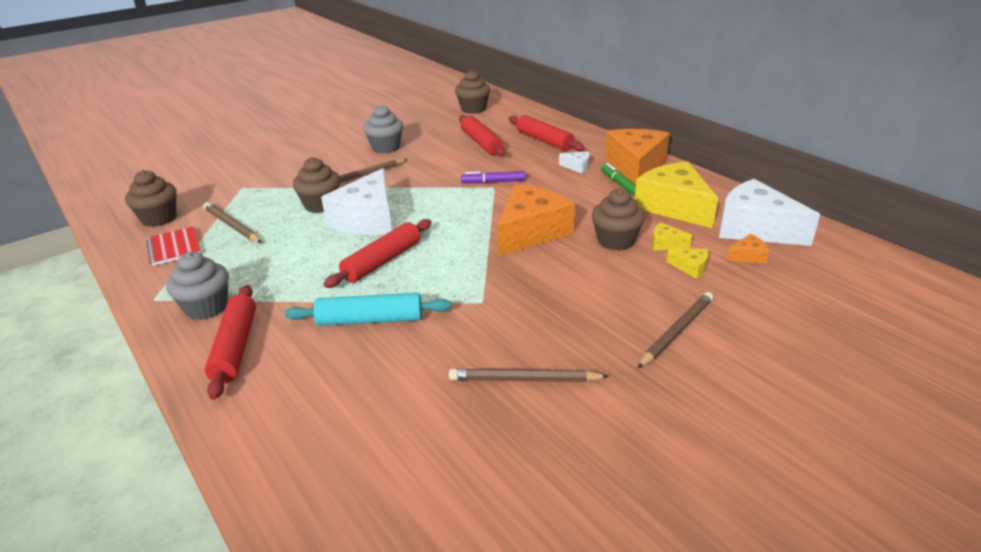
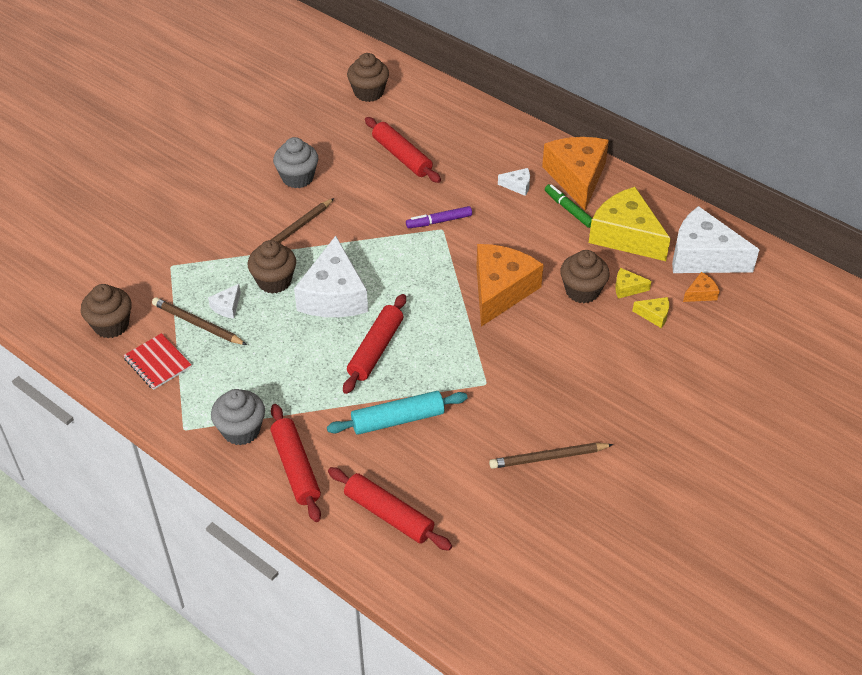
camera: 15 degrees left, 15 degrees up
(267, 217) = (227, 307): none -> white cheese
(544, 141) = (470, 145): red rolling pin -> red rolling pin (389, 515)
(676, 332) = (655, 390): brown pencil -> none

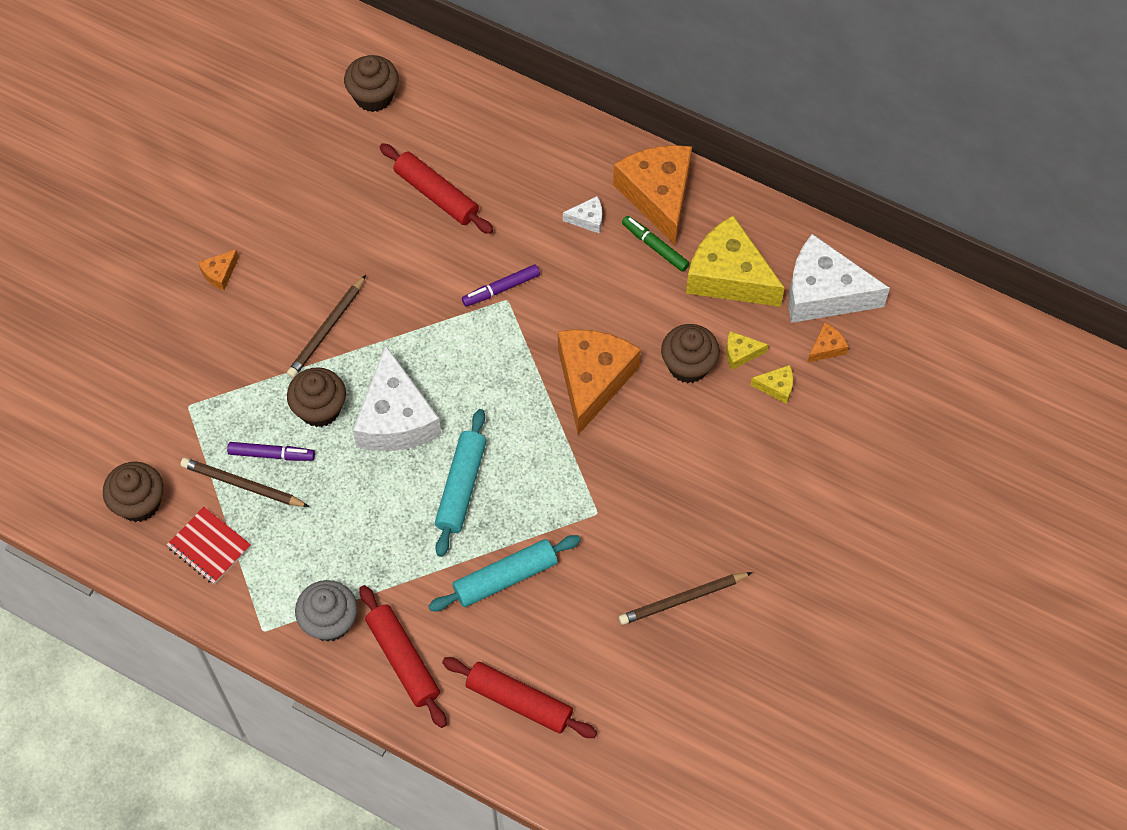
camera: 10 degrees left, 15 degrees up
(221, 185) = (219, 273): none -> orange cheese
(227, 307) = (271, 454): white cheese -> purple marker
(297, 178) = (313, 248): grey cupcake -> none
(375, 349) = (461, 487): red rolling pin -> turquoise rolling pin

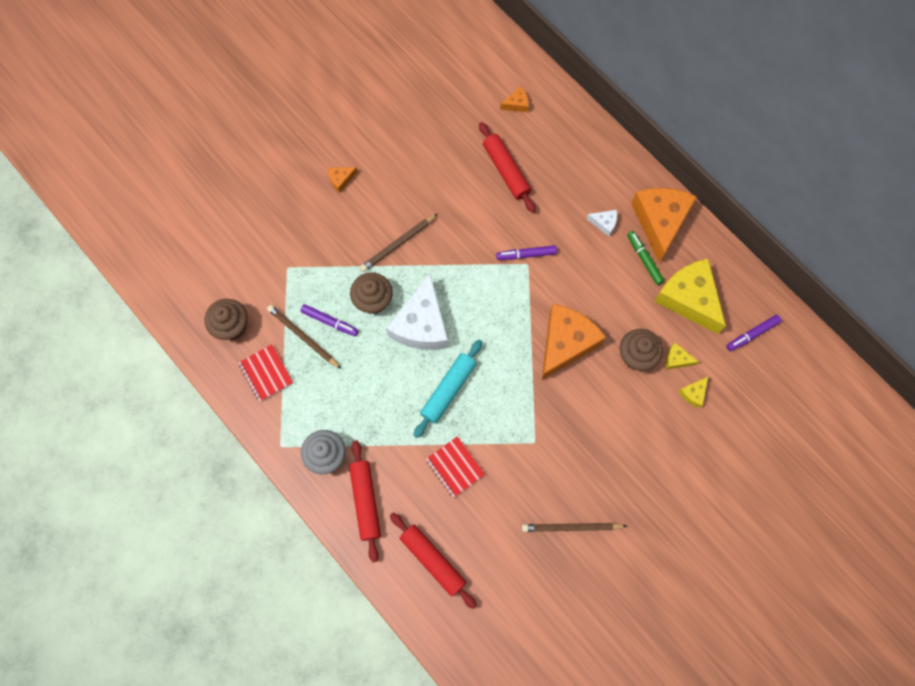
camera: 20 degrees right, 10 degrees up
(373, 96) = (488, 84): brown cupcake -> none
(505, 578) = (455, 467): turquoise rolling pin -> red notebook
(776, 387) = (693, 393): yellow cheese -> yellow cheese turned 105 degrees clockwise
(823, 293) = (752, 334): white cheese -> purple marker
(826, 348) = (739, 376): orange cheese -> orange cheese (516, 104)

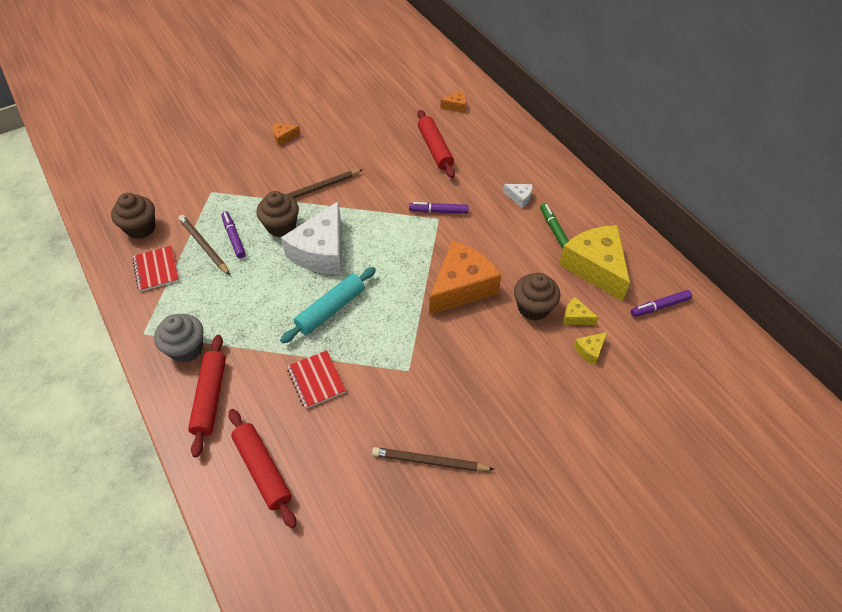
camera: 10 degrees right, 20 degrees down
(330, 322) = (234, 237): purple marker -> purple marker turned 150 degrees counterclockwise
(660, 222) = (574, 203): orange cheese -> none

